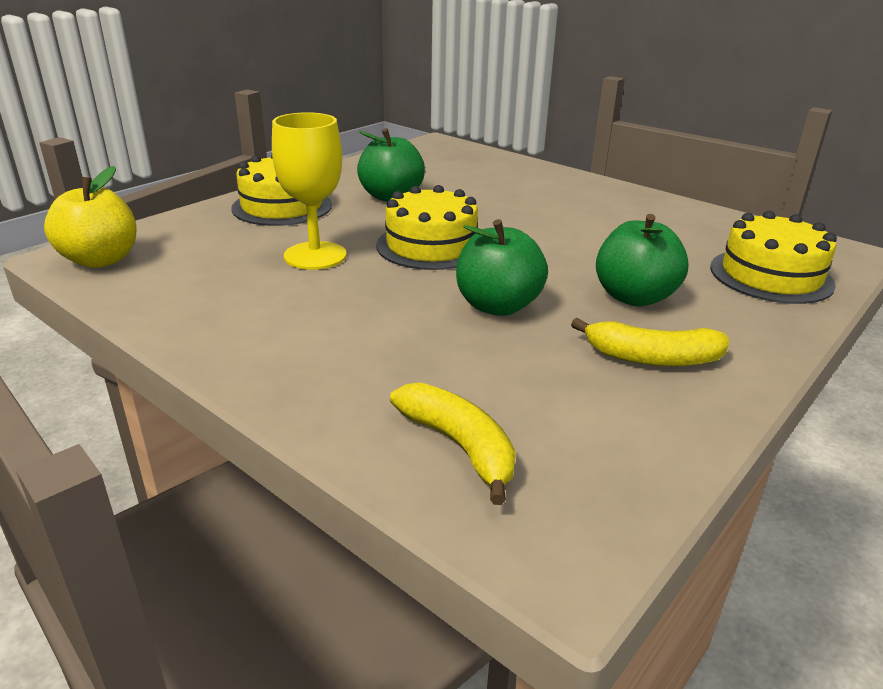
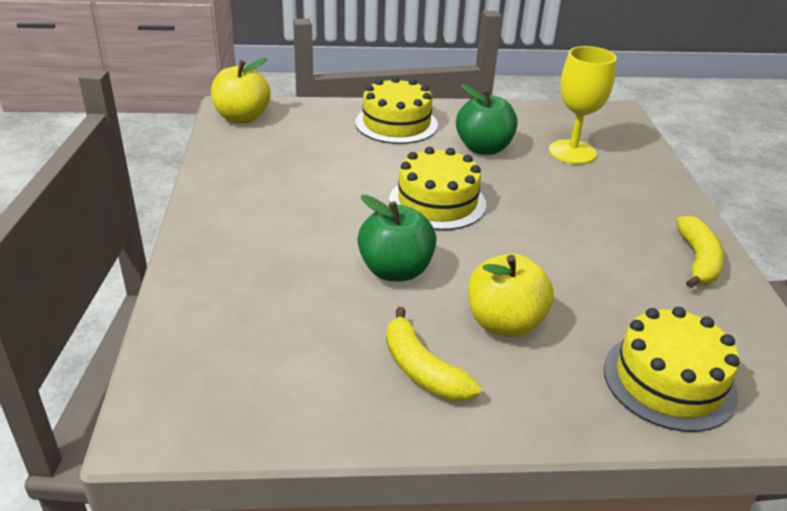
camera: 45 degrees right, 5 degrees up
(315, 256) = (352, 172): yellow goblet -> yellow goblet (572, 152)
(459, 446) = (214, 337): yellow banana -> yellow banana (698, 261)
(634, 297) = (504, 323): green apple -> yellow apple

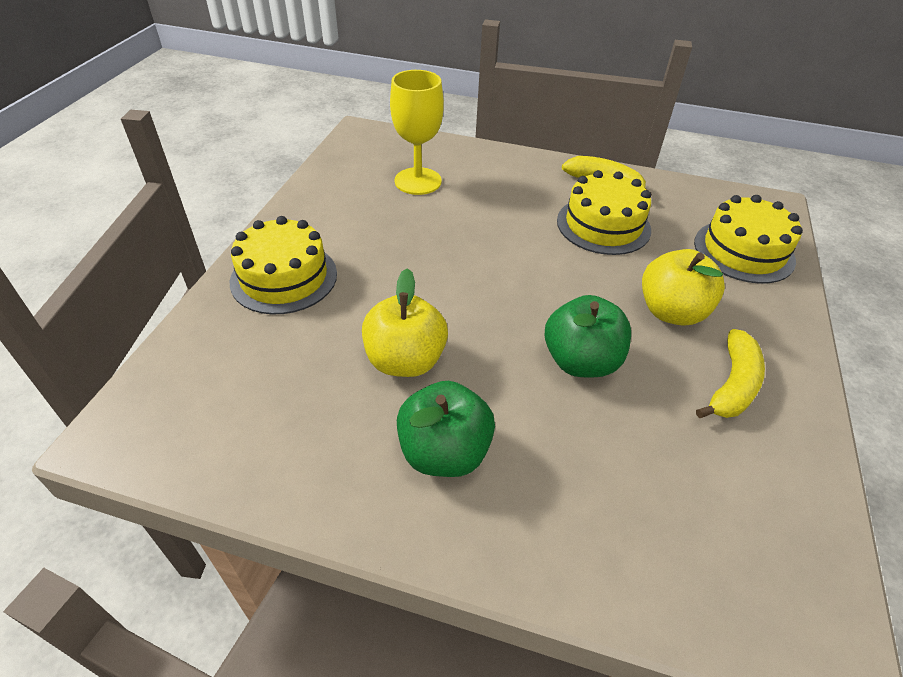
camera: 70 degrees left, 10 degrees up
(242, 118) = (154, 428): yellow apple -> yellow apple (405, 360)
(422, 369) = (732, 385): yellow banana -> yellow banana turned 45 degrees counterclockwise
(437, 202) = (468, 295): yellow cake -> yellow cake (603, 225)
(483, 148) = (379, 231): green apple -> green apple (444, 452)

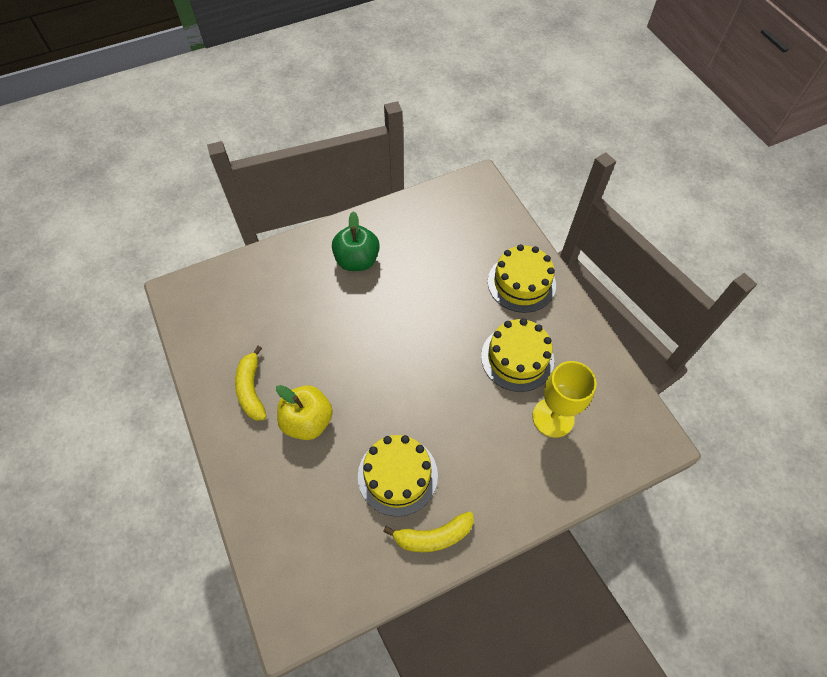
camera: 140 degrees right, 15 degrees up
(405, 360) = (413, 285): yellow apple -> none
(581, 361) = (334, 346): green apple -> none
(743, 251) = (288, 527): yellow cake -> yellow cake (517, 358)

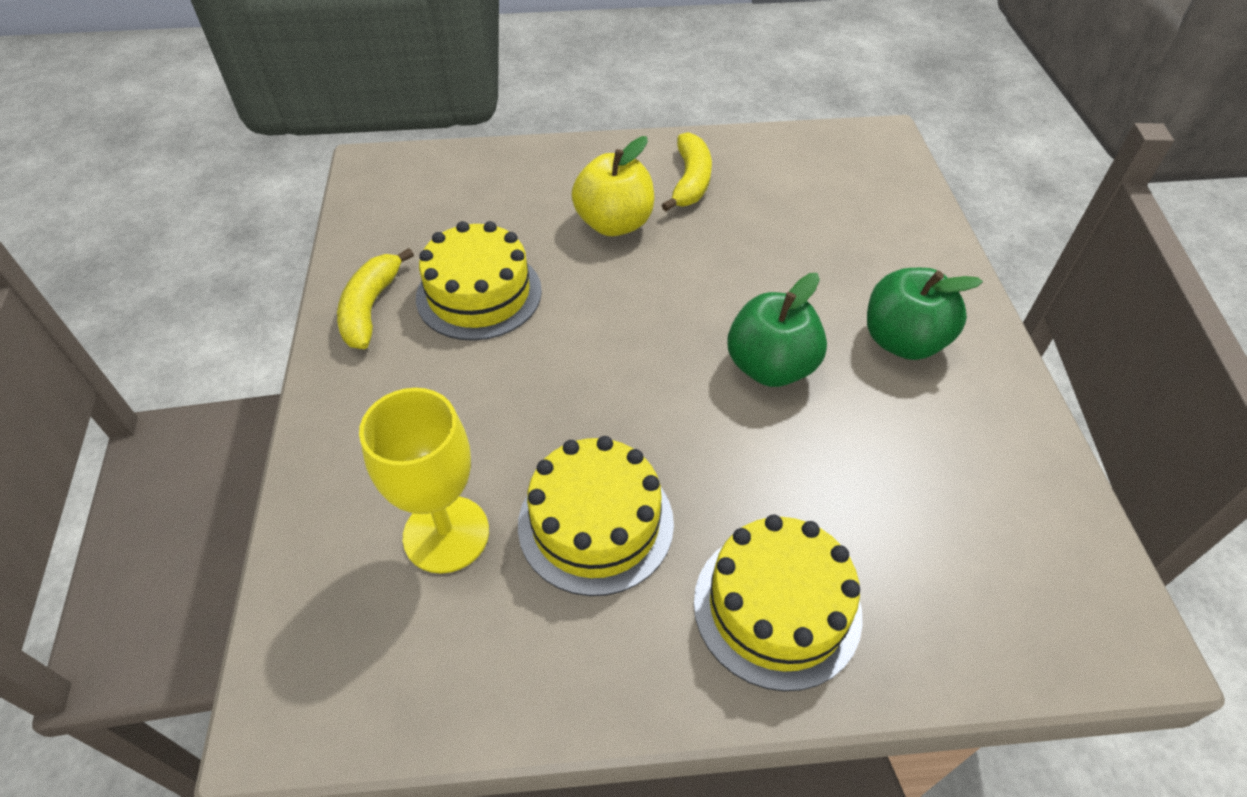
camera: 110 degrees right, 10 degrees down
(251, 389) = (690, 181): yellow banana -> yellow banana turned 90 degrees clockwise
(396, 311) = (770, 367): none -> green apple

